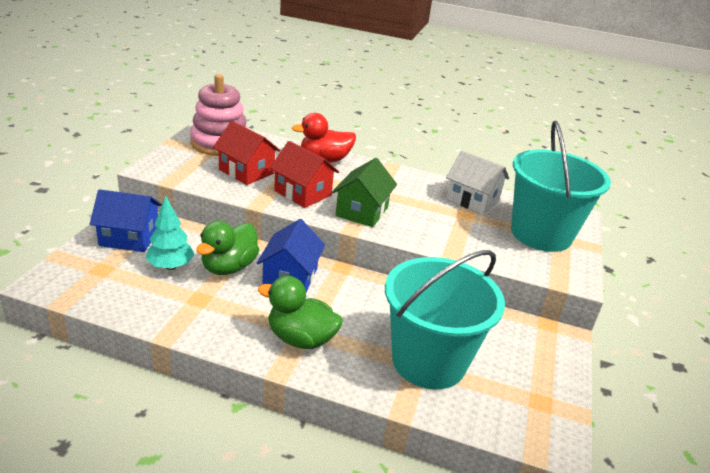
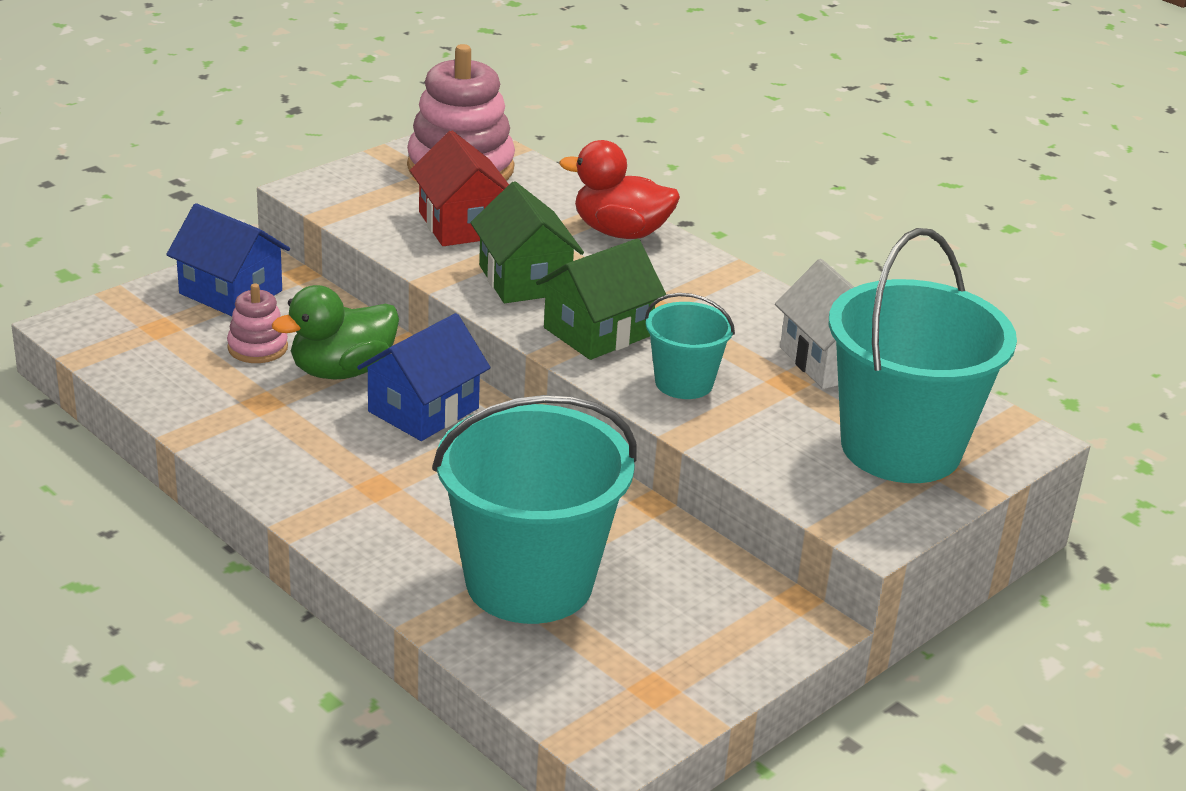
camera: 30 degrees right, 0 degrees up
(170, 266) = (257, 348): turquoise tree -> pink stacking toy
(301, 338) = (362, 495): green duck -> none
(303, 193) = (524, 279): red house -> green house
(425, 227) = (684, 383): none -> turquoise bucket

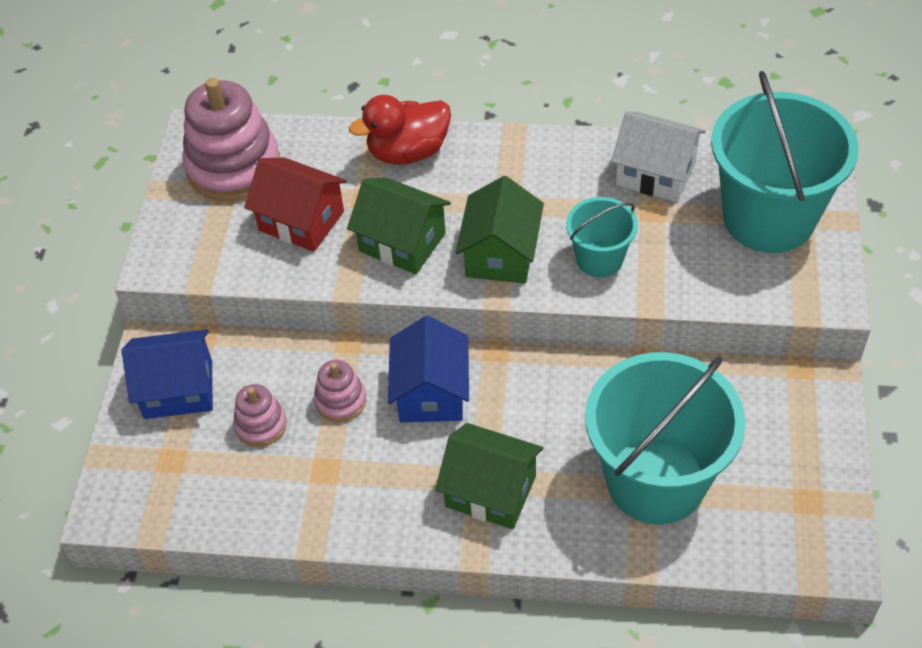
camera: 35 degrees left, 20 degrees up
(342, 371) = (340, 401): green duck -> pink stacking toy
(373, 497) = (491, 491): none -> green house

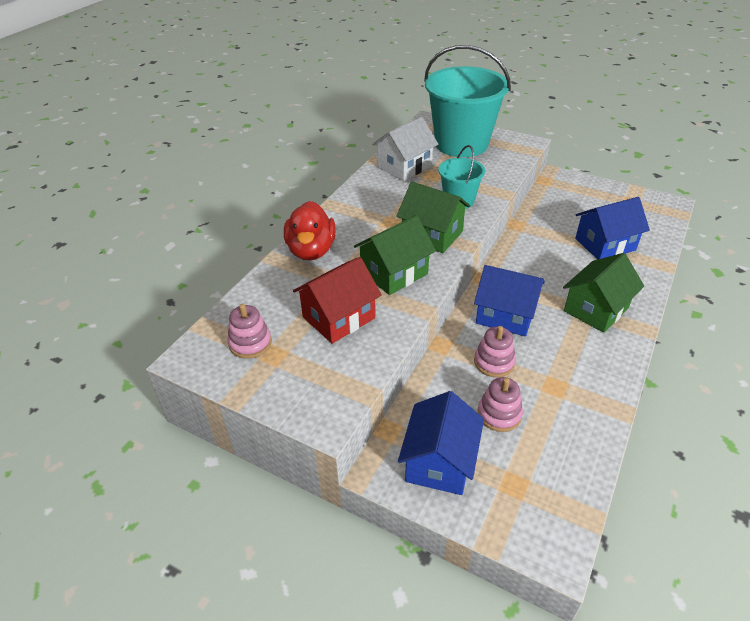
camera: 70 degrees left, 10 degrees down
(233, 167) = (250, 343): pink stacking toy -> pink stacking toy, size x0.50
(656, 480) = (605, 244): turquoise bucket -> blue house

